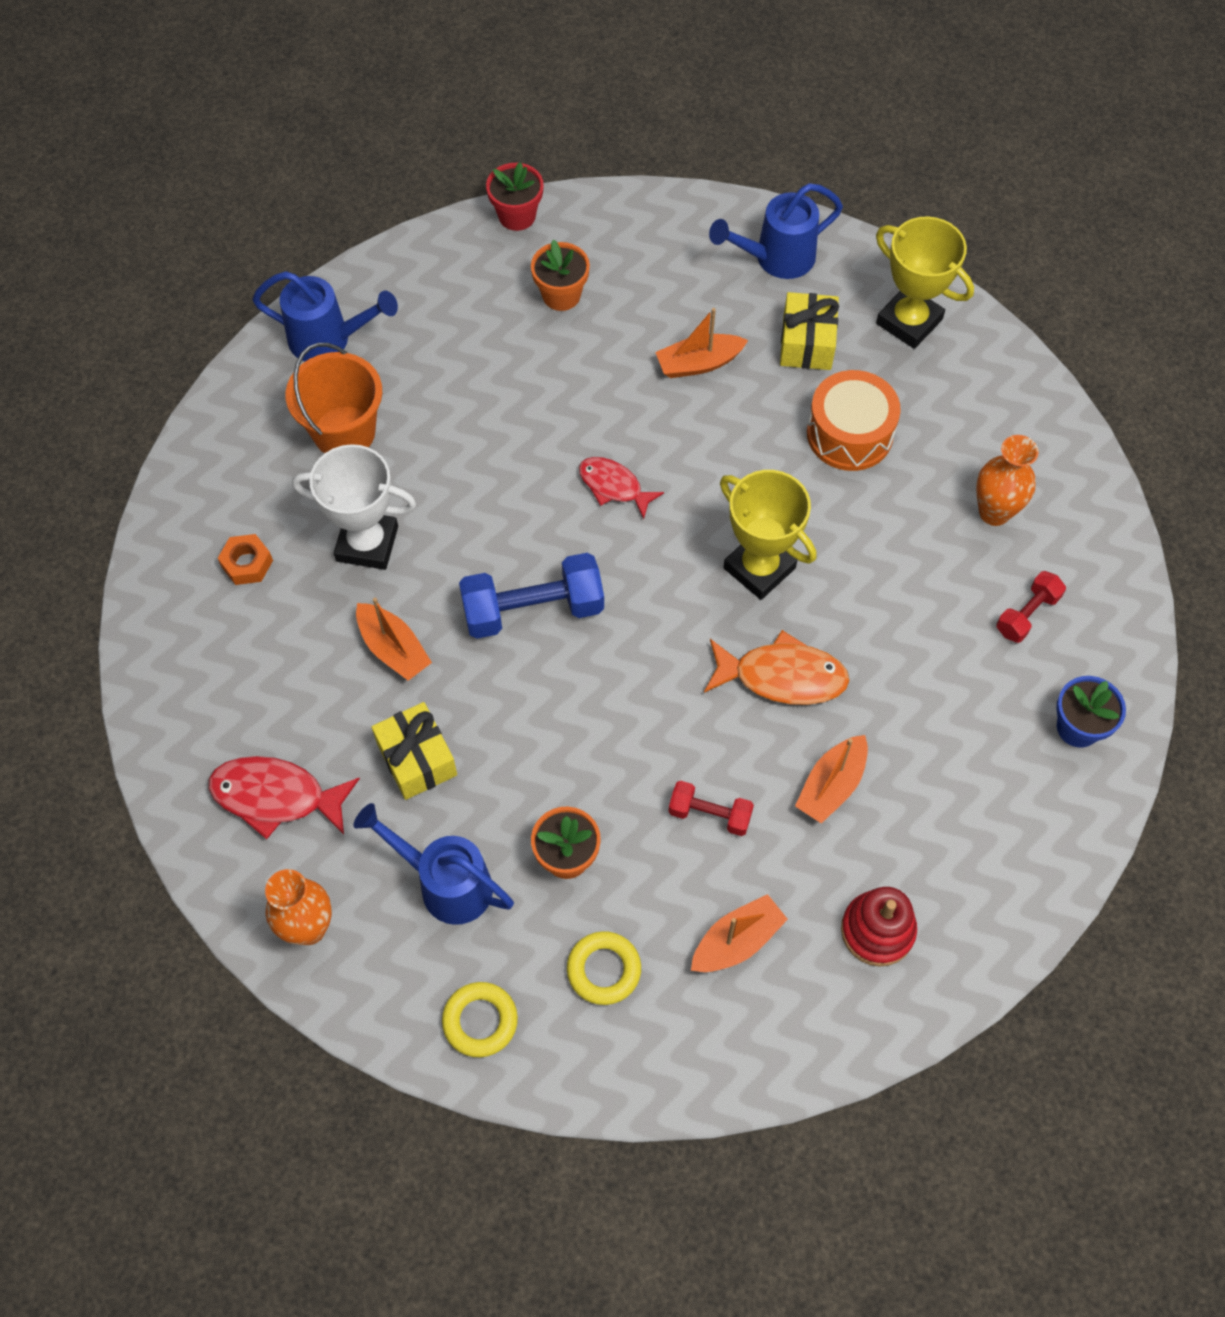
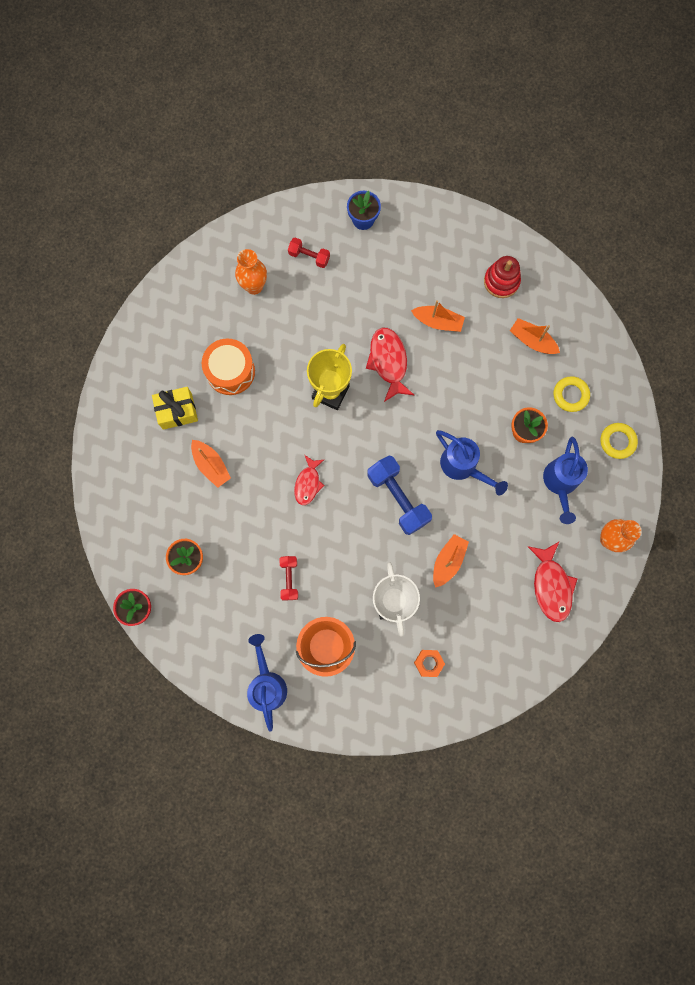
camera: 110 degrees left, 15 degrees up
(417, 759) = (503, 524): yellow gift -> none
(710, 814) = (475, 373): red dumbbell -> red dumbbell (289, 579)
(776, 258) = (122, 446): blue watering can -> blue watering can (463, 467)
(782, 676) = (388, 362): orange fish -> red fish
(909, 321) = (144, 361): yellow trophy -> none

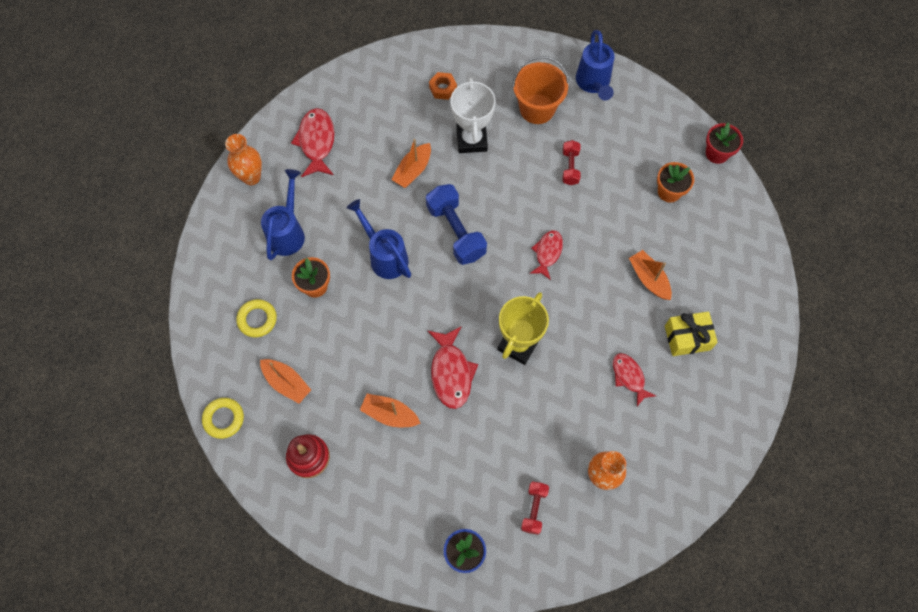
camera: 175 degrees left, 10 degrees down
(230, 371) = (629, 377): orange drum -> red fish
(309, 256) = (534, 509): red dumbbell -> red dumbbell turned 75 degrees clockwise
(617, 441) = (219, 268): yellow ring -> yellow ring (224, 419)

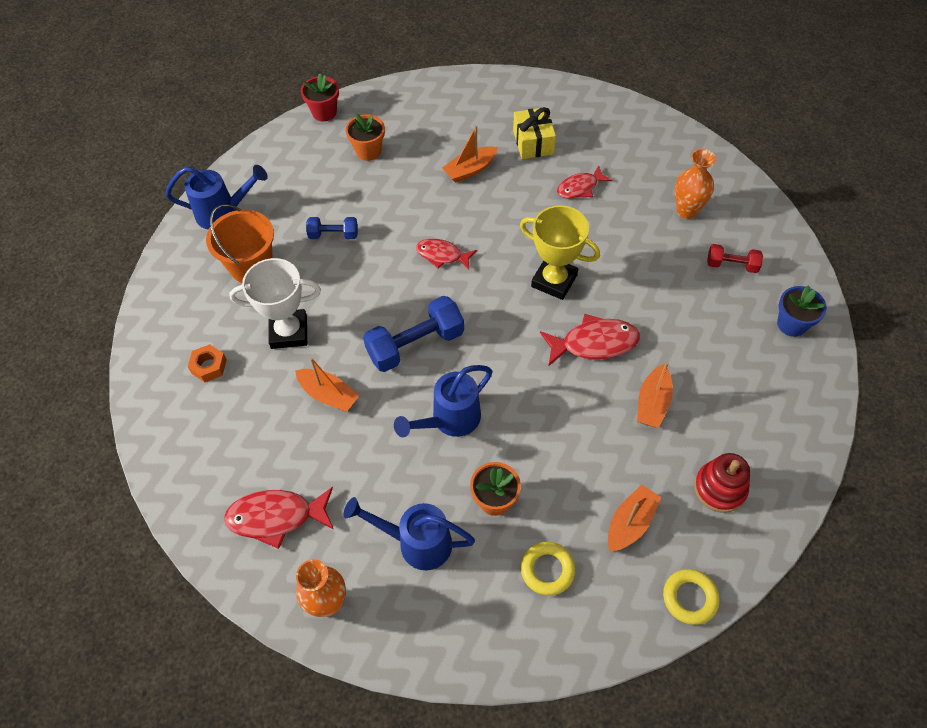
camera: 90 degrees left, 10 degrees down
(570, 167) = (333, 235): red dumbbell -> blue dumbbell

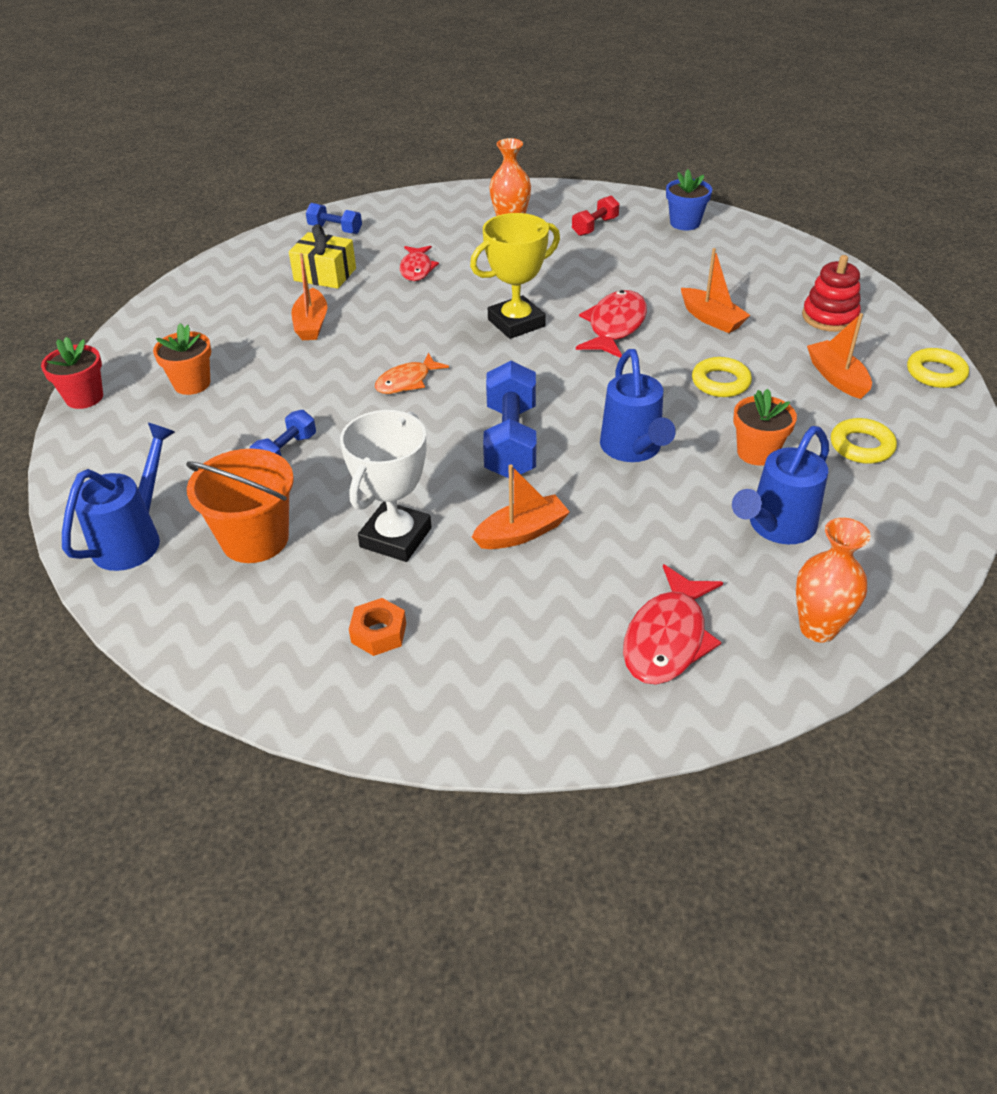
camera: 60 degrees left, 15 degrees down
(442, 255) = (407, 381): red fish -> orange fish
(568, 443) = (720, 382): none -> yellow ring
(595, 114) = (335, 229): none -> blue dumbbell

